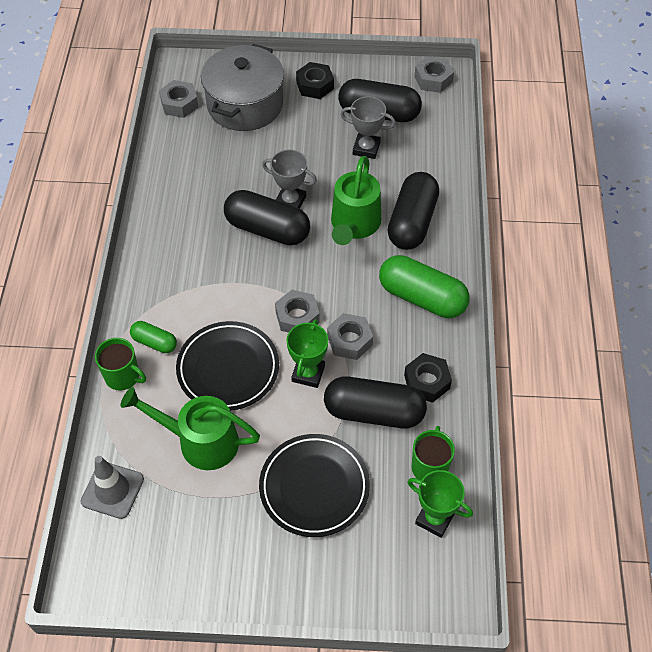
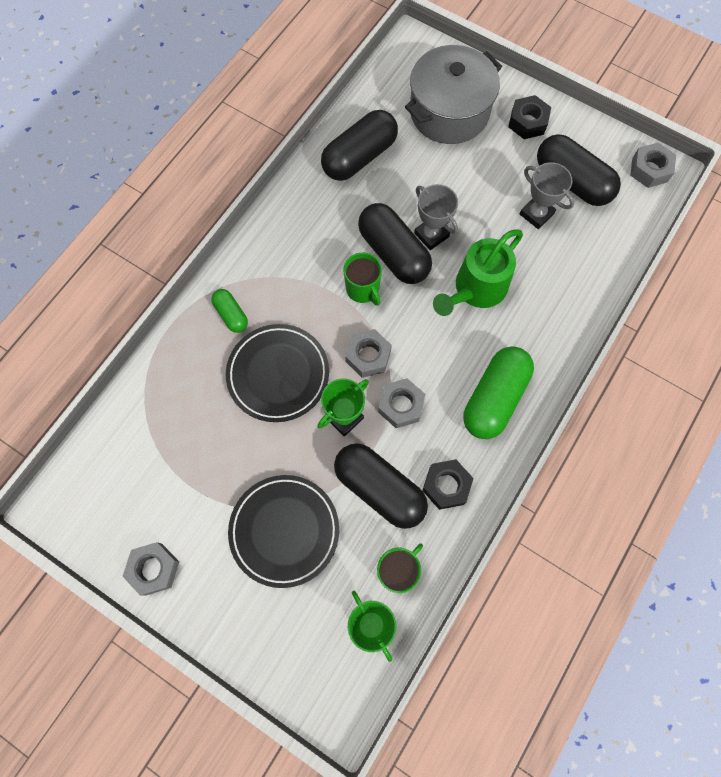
camera: 30 degrees right, 15 degrees up
(112, 490) = (119, 435): grey traffic cone -> none
(123, 376) = (187, 333): green mug -> green mug (363, 289)
(179, 104) = (389, 83): grey nut -> grey nut (154, 569)
(200, 441) = (214, 431): green watering can -> none
(412, 222) = (533, 314): black capsule -> black capsule (359, 157)
(422, 298) = (494, 398): green capsule -> green capsule turned 60 degrees clockwise

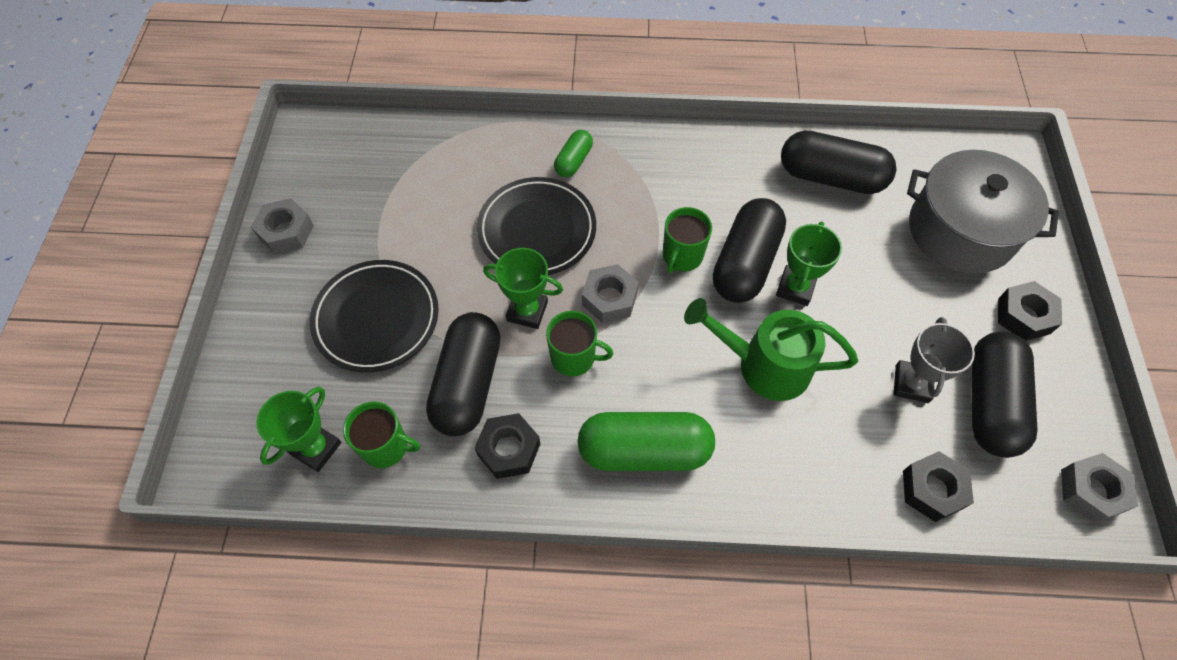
camera: 60 degrees right, 10 degrees down
(401, 405) = (574, 357): grey nut -> green mug
(431, 235) = (795, 288): grey trophy -> green trophy
(607, 249) = (932, 489): none -> black nut

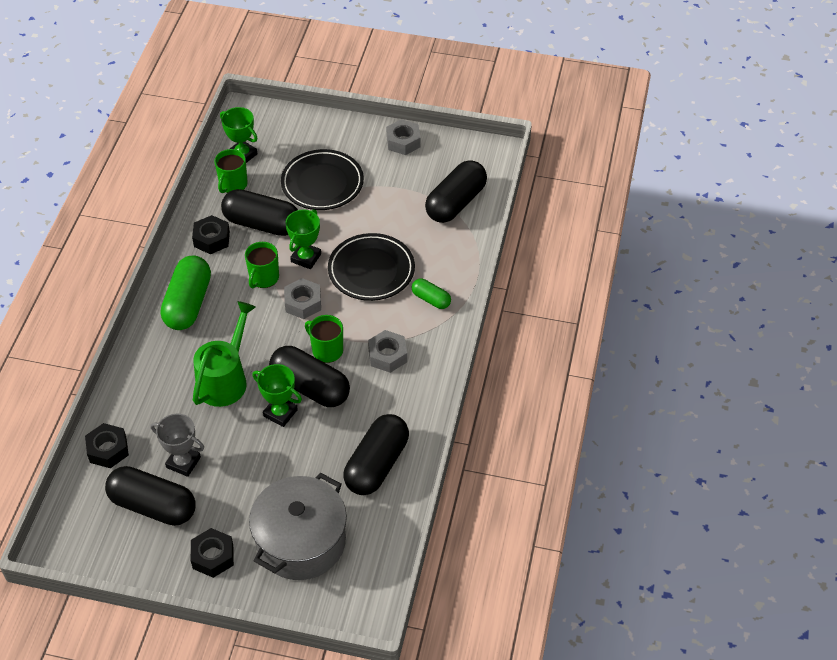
camera: 100 degrees right, 10 degrees down
(404, 157) = (455, 203): none -> black capsule
(1091, 491) = (72, 543): grey nut -> grey nut (387, 355)

